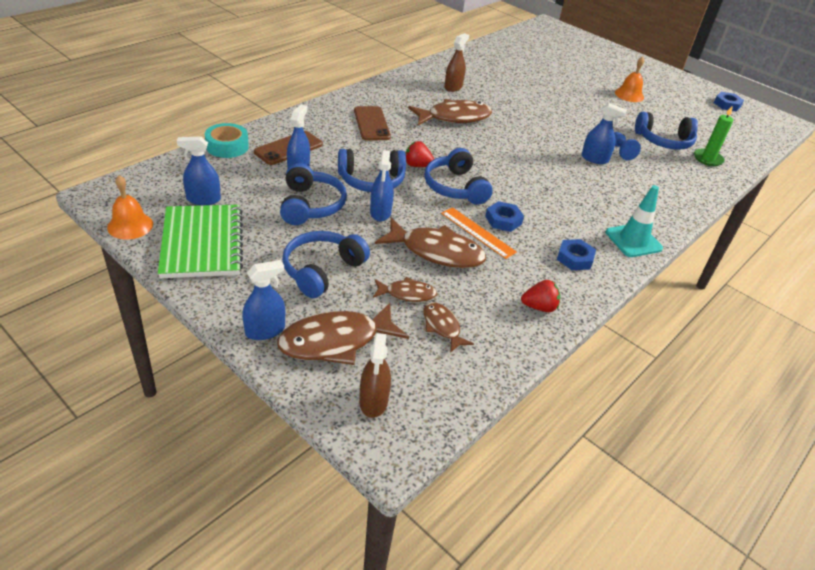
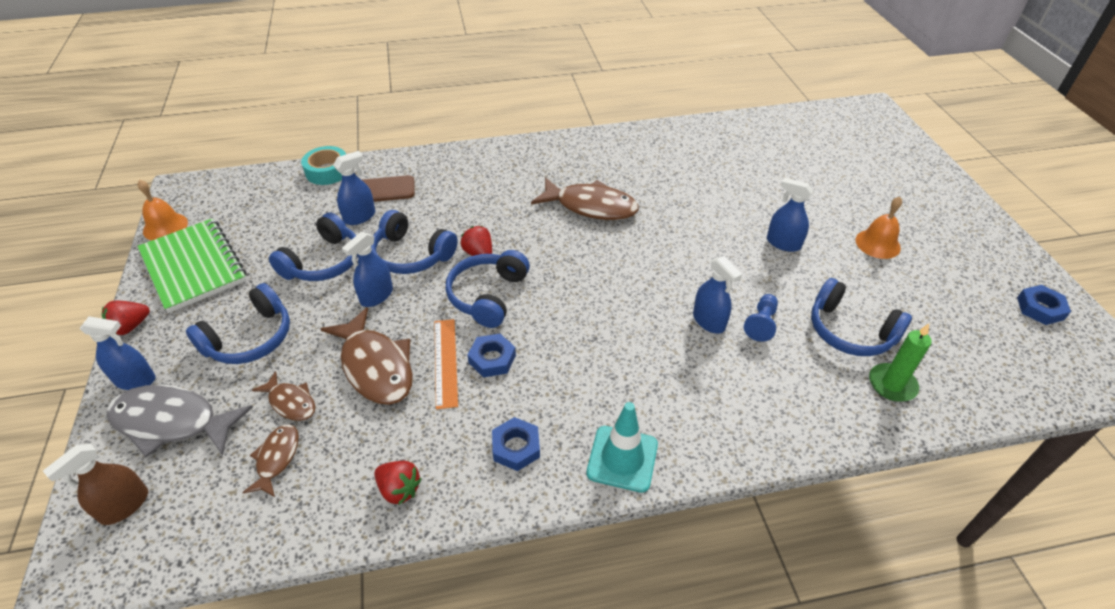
camera: 40 degrees right, 5 degrees up
(202, 243) = (194, 266): green notebook -> green notebook turned 60 degrees counterclockwise
(203, 199) = (246, 221): blue spray bottle -> blue spray bottle (783, 243)
(206, 300) = (131, 326): none -> red strawberry
(322, 270) = (250, 338): blue headphones -> blue headphones turned 150 degrees clockwise
(336, 341) = (172, 422): brown fish -> grey fish
(371, 124) = (490, 187): brown phone -> none
(453, 87) = (636, 166): brown spray bottle -> none

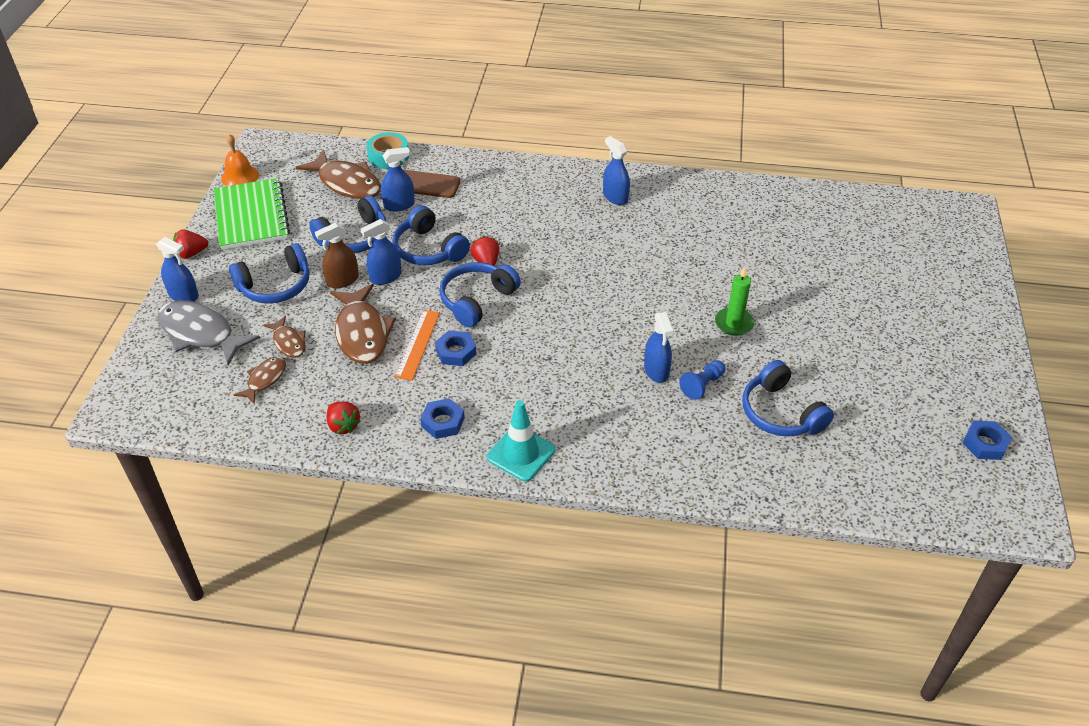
camera: 20 degrees right, 0 degrees up
(124, 506) = (153, 381): brown spray bottle -> brown spray bottle (342, 280)
(591, 206) = (608, 244): brown fish -> brown fish (347, 183)
(783, 243) = (771, 322): blue spray bottle -> blue spray bottle (615, 197)
(877, 244) = (865, 345): orange bell -> none
(892, 384) = (787, 465): green candle -> green candle (734, 323)

